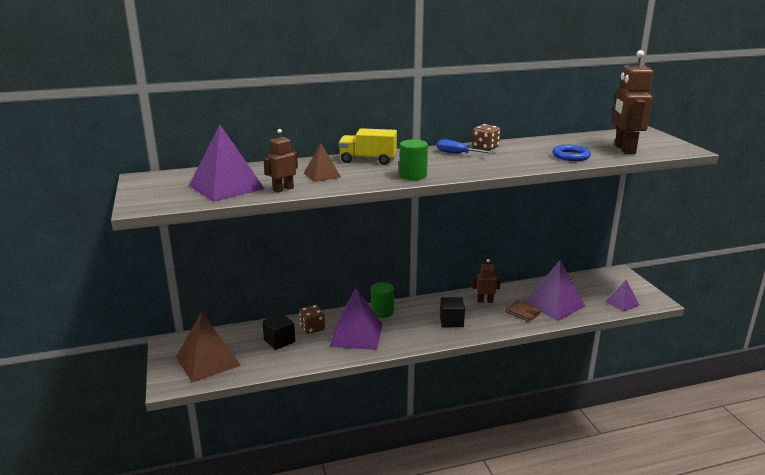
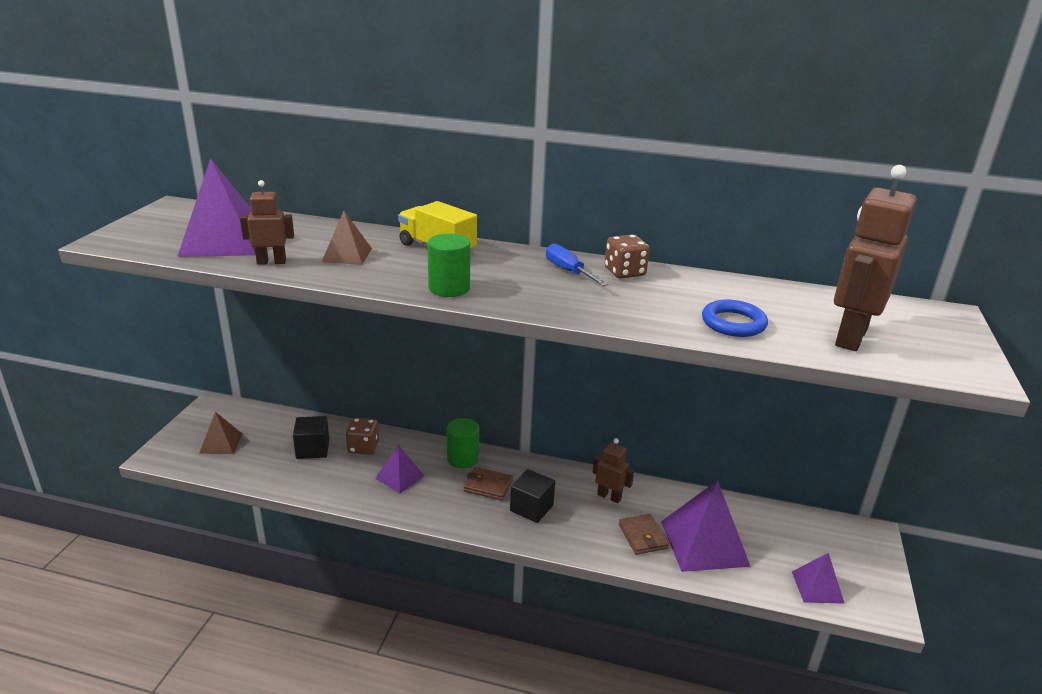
camera: 30 degrees right, 5 degrees up
(208, 361) = (221, 443): brown pyramid -> brown pyramid, size x0.55
(356, 335) = (399, 477): purple pyramid -> purple pyramid, size x0.55
(414, 320) = (488, 486): none -> brown wallet

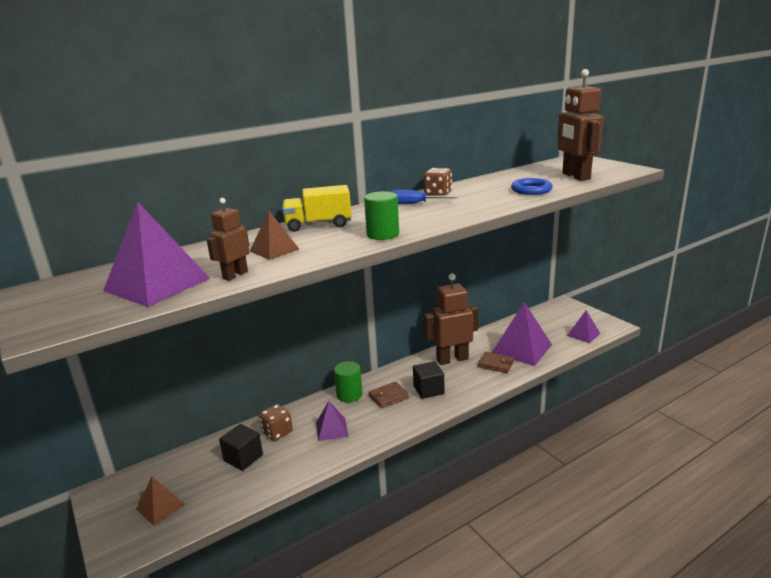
camera: 45 degrees left, 5 degrees down
(609, 496) = (452, 359): brown robot -> brown robot, size x1.84

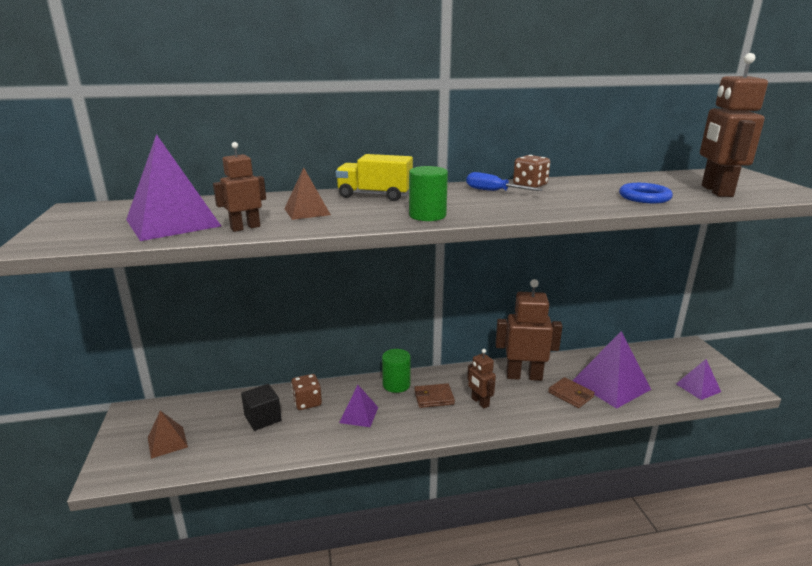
camera: 20 degrees right, 0 degrees up
(428, 390) = (480, 402): black cube -> brown robot

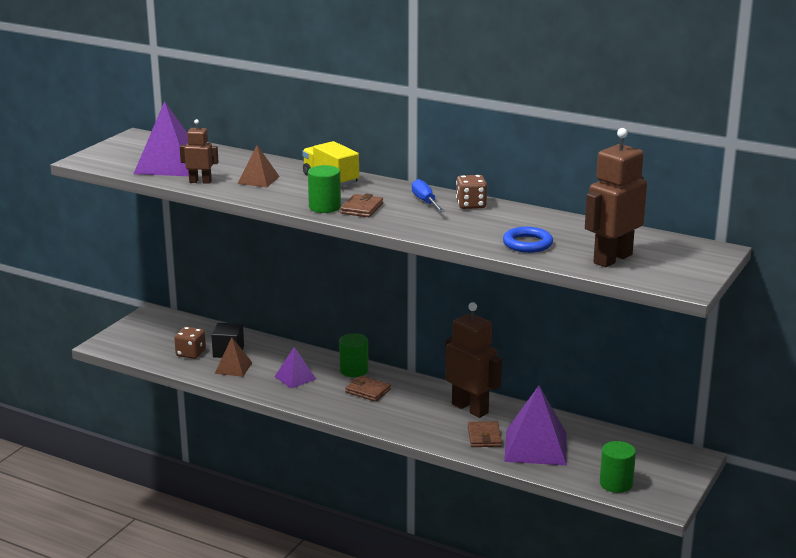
camera: 40 degrees right, 0 degrees up
(167, 442) = (154, 341): brown pyramid -> brown pyramid (233, 368)
(307, 402) = (271, 355): brown dice -> brown dice (191, 353)
(461, 208) = (362, 208): none -> brown wallet
(480, 402) = (398, 409): brown robot -> none
(698, 387) = (616, 484): purple pyramid -> green cylinder

